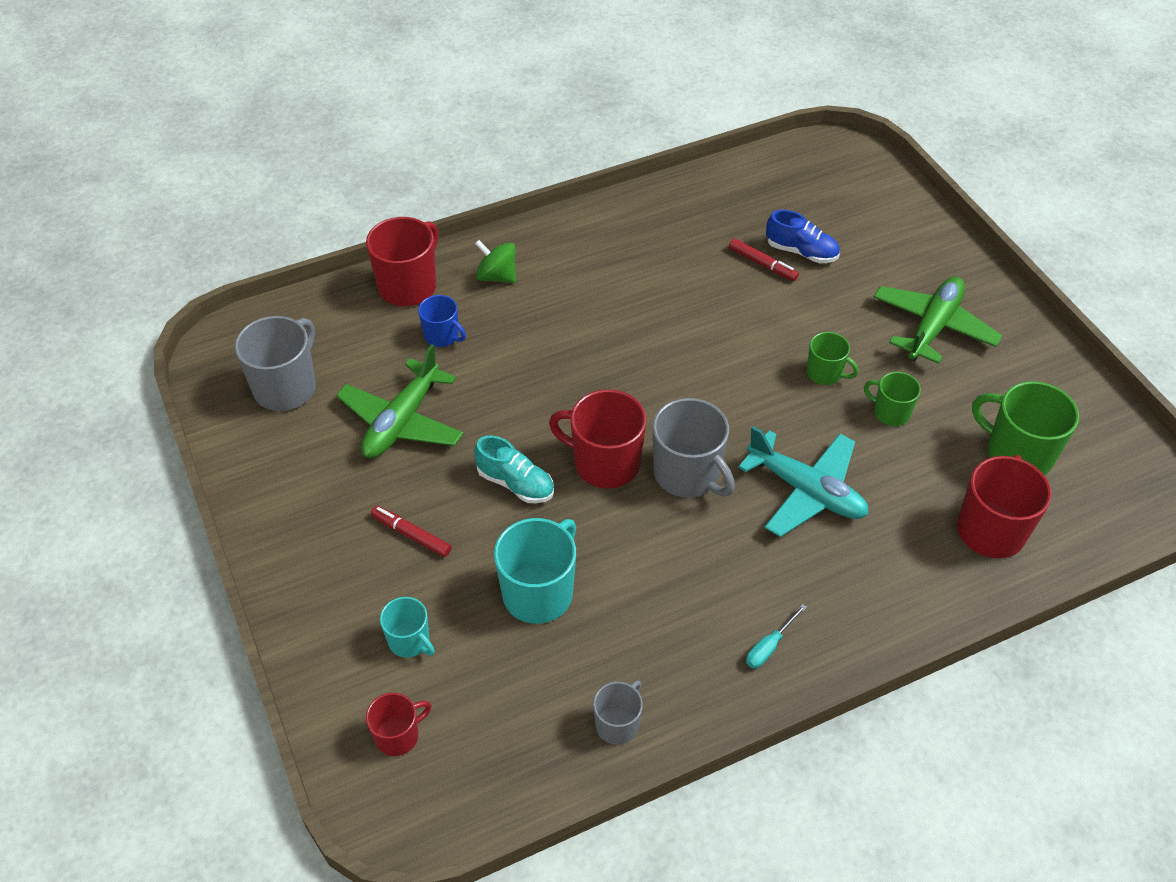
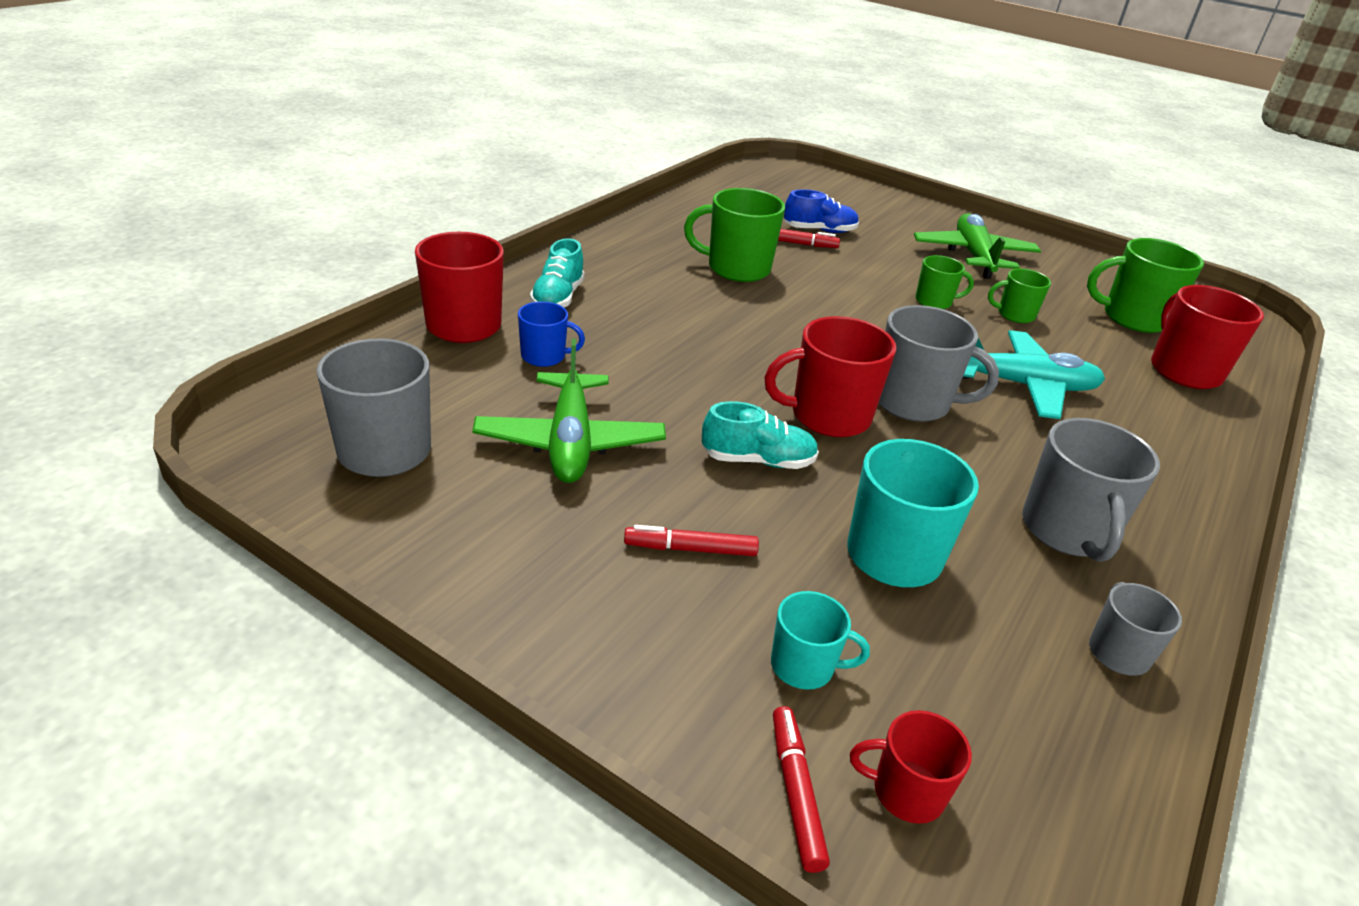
camera: 35 degrees left, 15 degrees down
(341, 706) = (796, 792): none -> red marker
(398, 735) = (906, 792): red mug -> red mug turned 105 degrees counterclockwise
(497, 276) = (558, 298): green spinning top -> turquoise shoe
(674, 282) = (737, 268): none -> green mug
(686, 629) = (1067, 531): none -> grey mug
(769, 646) = (1151, 517): turquoise screwdriver -> none

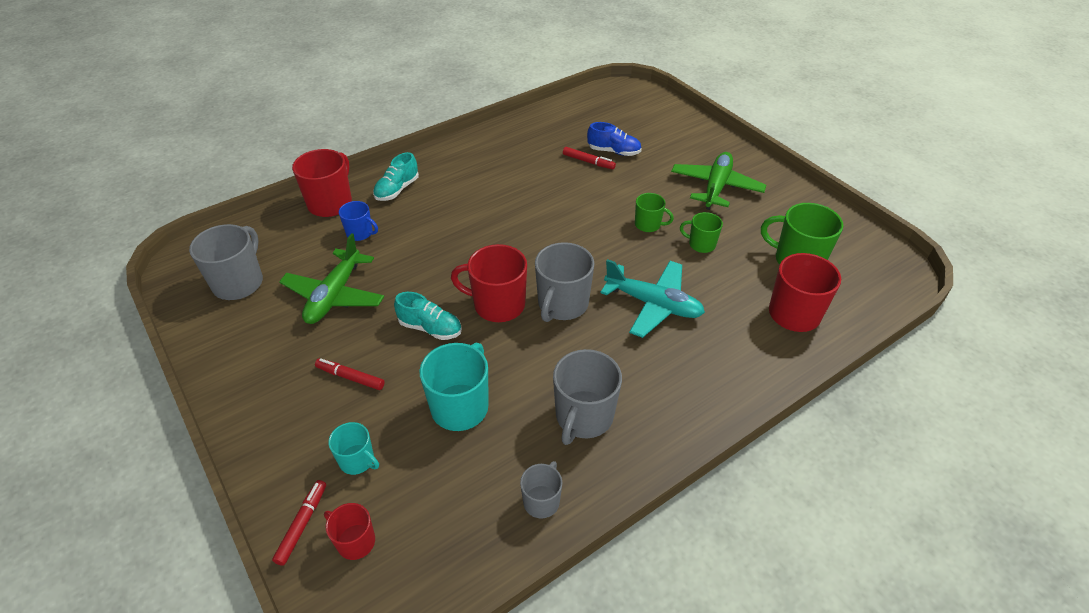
camera: 25 degrees right, 10 degrees up
(737, 268) = (528, 179): green mug -> none
(913, 402) = (562, 304): grey mug -> grey mug turned 75 degrees clockwise

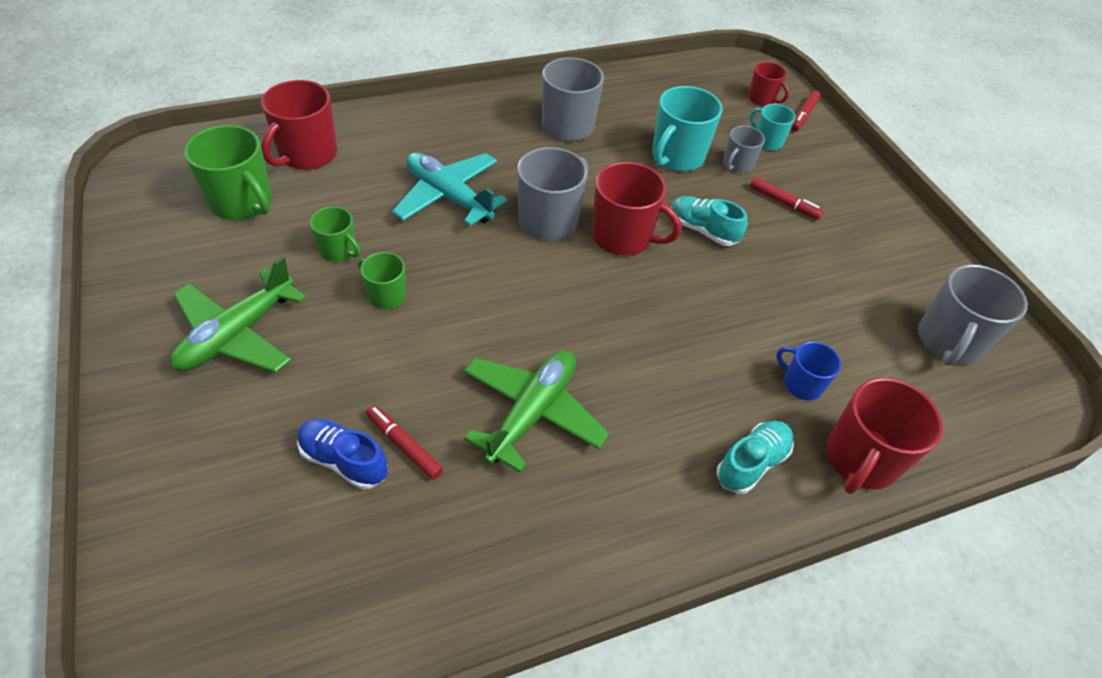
camera: 170 degrees left, 5 degrees up
(334, 295) = (818, 294): green plane -> green plane (532, 413)
(542, 501) = (622, 88): grey mug -> grey mug (737, 165)

